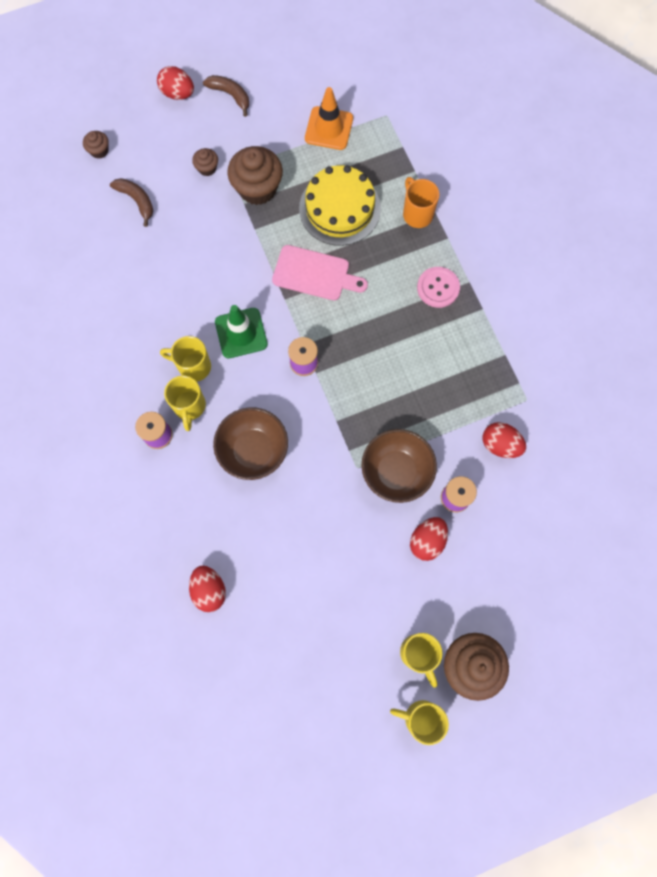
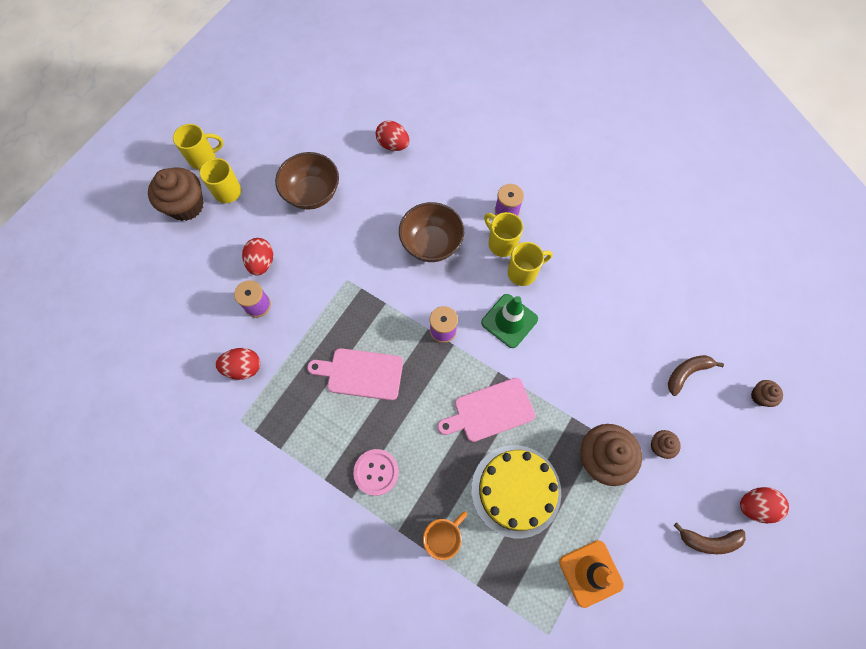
camera: 145 degrees right, 5 degrees down
(137, 201) = (687, 373): brown banana -> brown banana turned 135 degrees clockwise
(396, 472) = (315, 295): brown bowl -> brown bowl (312, 193)
(400, 372) = (361, 373): none -> pink cutting board
(417, 214) = (442, 536): orange mug -> orange mug turned 75 degrees counterclockwise

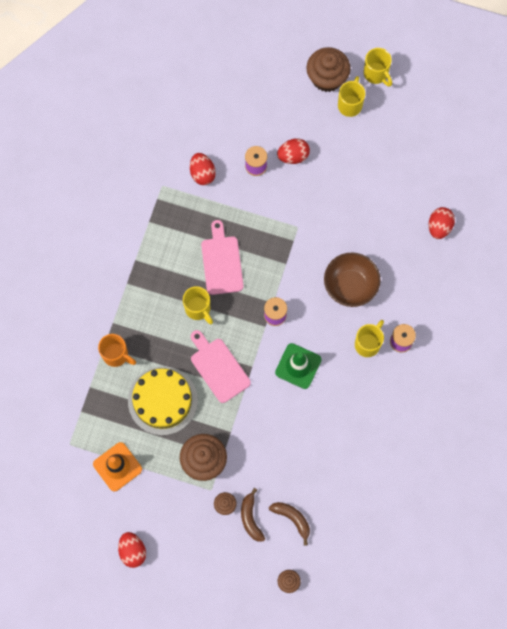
camera: 75 degrees right, 5 degrees up
(312, 193) = (369, 174): brown bowl -> none
(376, 472) = (150, 295): pink button -> none
(523, 272) = (345, 368): yellow mug -> yellow mug (198, 309)
(708, 540) = (162, 551): brown banana -> brown banana (250, 518)
(754, 505) = (197, 584): red egg -> red egg (132, 551)

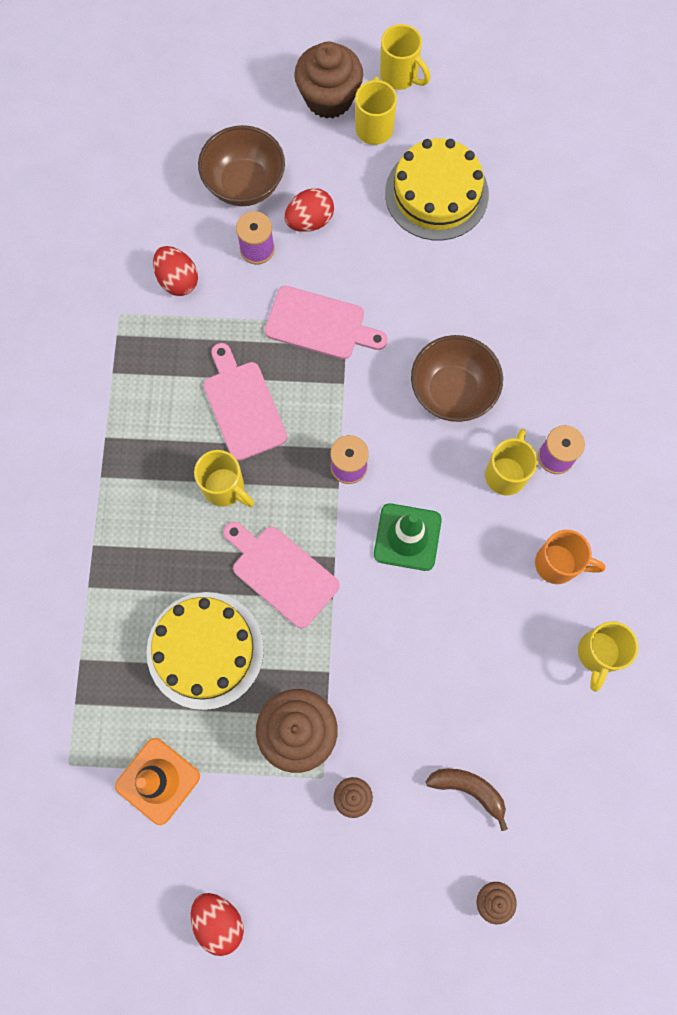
camera: 15 degrees left, 0 degrees up
(116, 355) = (111, 596): orange mug -> orange mug (558, 564)
(250, 518) = (400, 807): brown banana -> none
(259, 122) = (244, 184): none -> brown bowl
(281, 223) = (320, 324): none -> pink cutting board
(377, 158) = (436, 193): none -> yellow cake
(390, 463) = (598, 654): none -> yellow mug
(439, 227) = (560, 270): red egg -> none

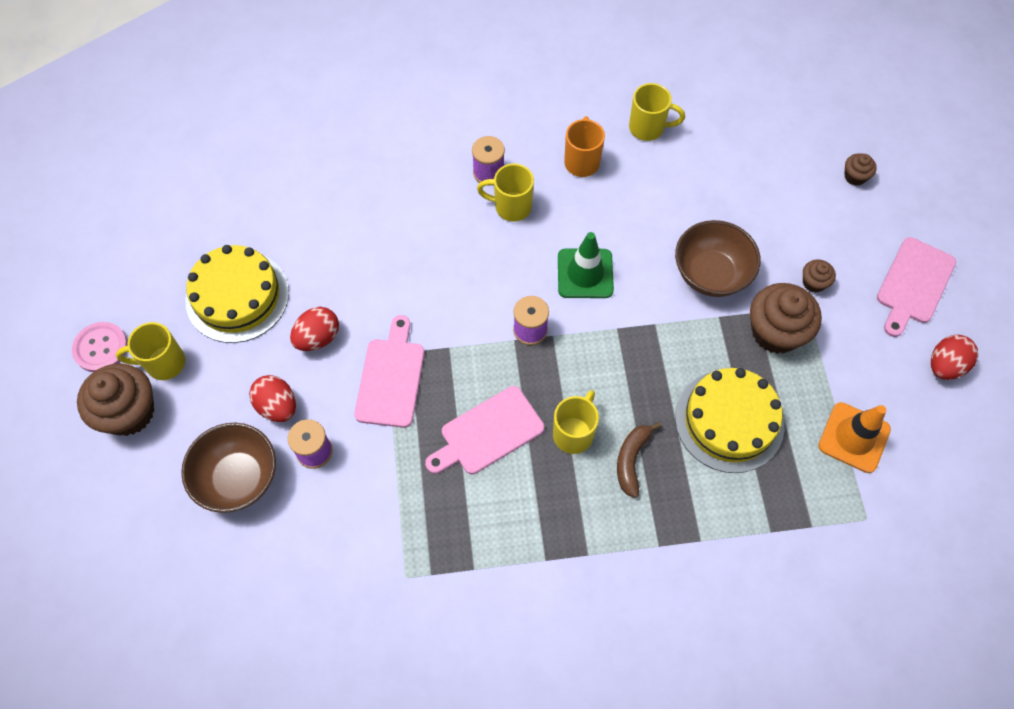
camera: 100 degrees left, 10 degrees down
(178, 280) = (359, 524): red egg -> red egg (318, 338)
(281, 573) = (642, 369): pink cutting board -> pink cutting board (914, 284)
(400, 76) = (101, 348): yellow mug -> pink button
(452, 392) = (442, 256): brown bowl -> brown bowl (710, 274)
(469, 789) = (780, 202): brown banana -> brown banana (632, 460)

